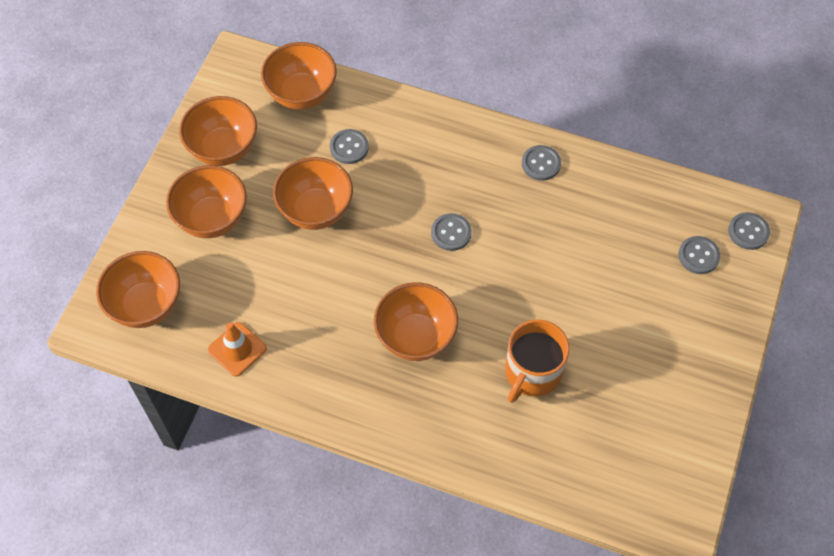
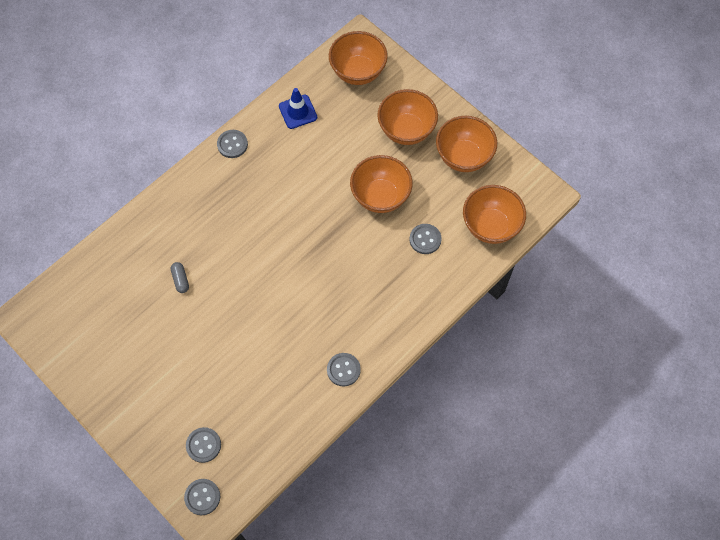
camera: 115 degrees right, 5 degrees up
(237, 349) = (298, 112): orange traffic cone -> blue traffic cone
(416, 337) = (247, 219): orange bowl -> none
(451, 233) = (316, 277): grey button -> grey button (232, 144)
(532, 372) = (180, 280): orange mug -> grey capsule

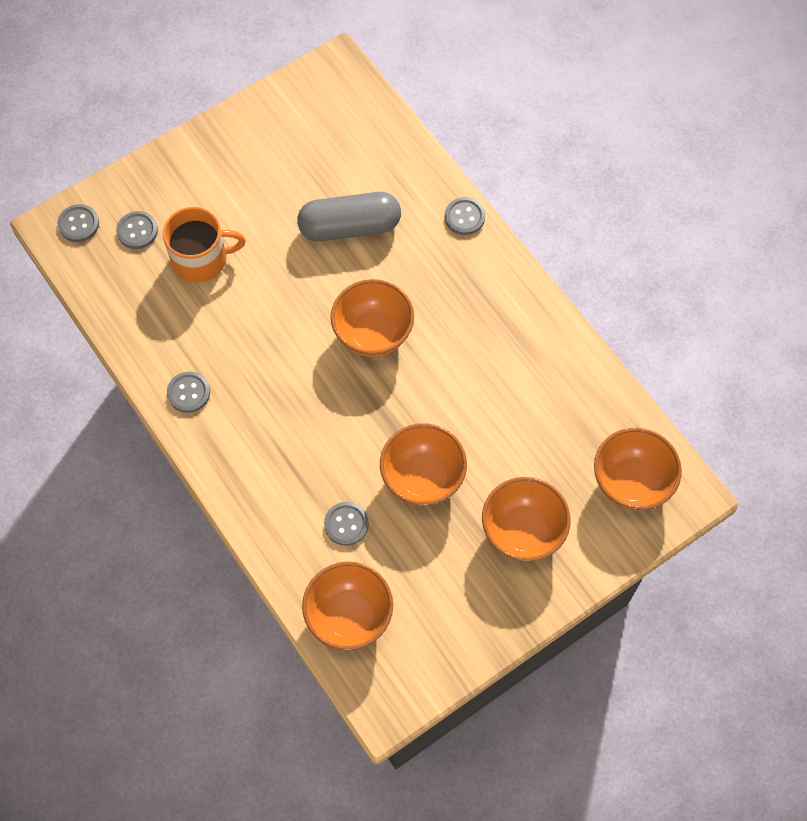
camera: 100 degrees right, 0 degrees up
(180, 280) = (350, 227): grey capsule -> grey capsule, size x2.48
(224, 387) = (201, 259): none -> orange mug
(232, 144) = (534, 305): grey button -> grey button (464, 217)
(298, 112) = (574, 392): blue traffic cone -> none
(463, 157) = (466, 603): orange bowl -> orange bowl (373, 334)

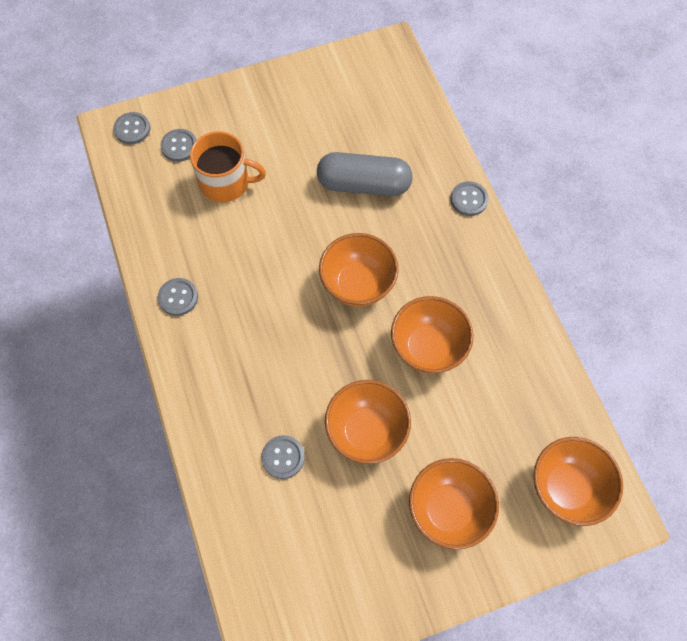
camera: 15 degrees right, 0 degrees up
(349, 616) = (259, 549): orange bowl -> orange bowl (428, 348)

